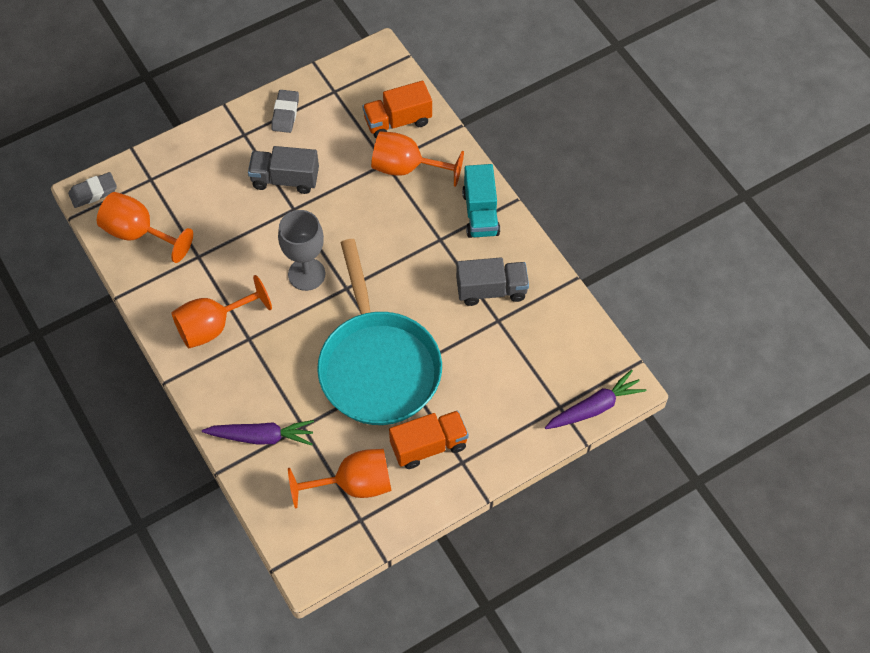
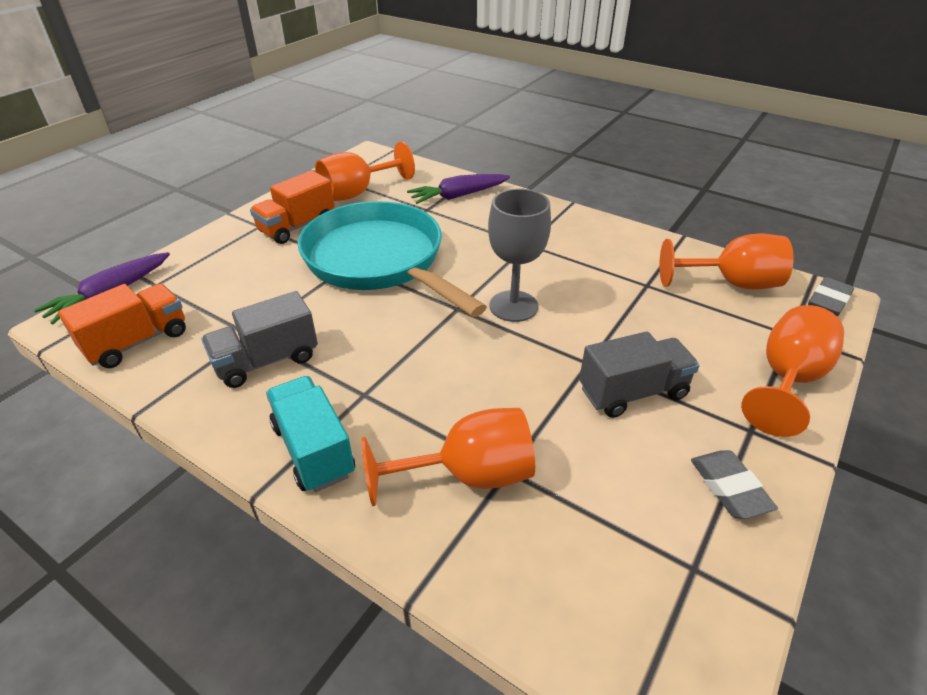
camera: 155 degrees right, 20 degrees down
(214, 326) = (570, 242): orange goblet -> orange goblet (787, 380)
(397, 121) = (536, 555): orange truck -> orange truck (137, 341)

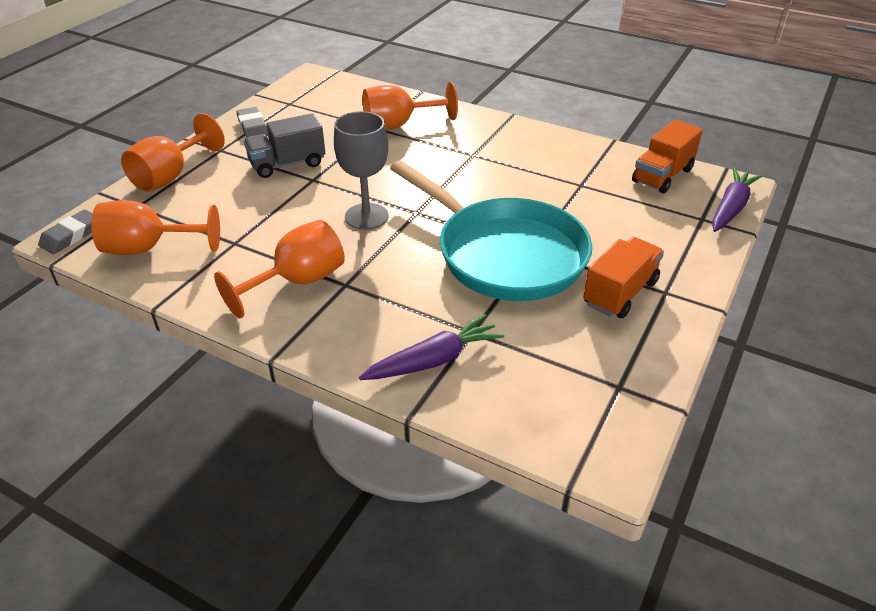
camera: 175 degrees right, 0 degrees up
(266, 361) = (553, 169): grey truck -> none
(313, 450) = (492, 130): turquoise truck -> none
(357, 193) = (578, 358): orange goblet -> orange goblet (297, 282)

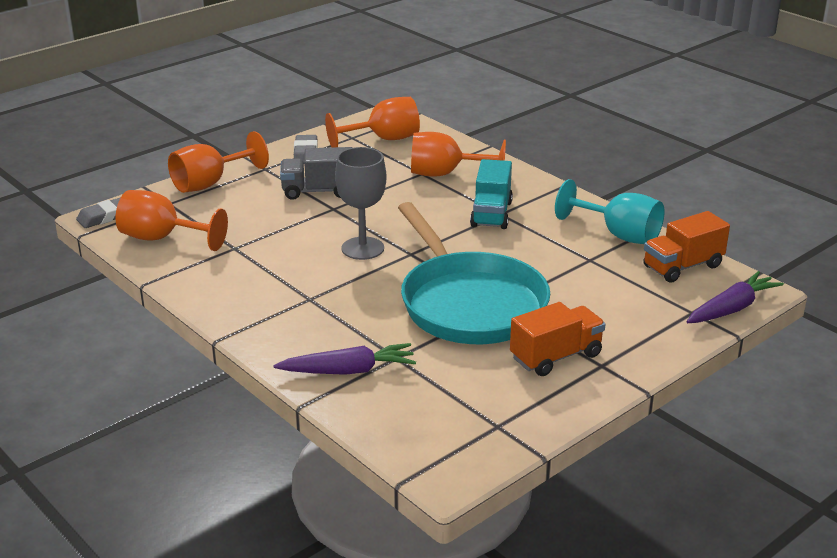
camera: 20 degrees right, 10 degrees down
(297, 282) = (269, 289): orange goblet -> orange goblet (383, 139)
(465, 157) = (491, 214): none -> turquoise truck
(588, 155) = (618, 234): none -> turquoise goblet

